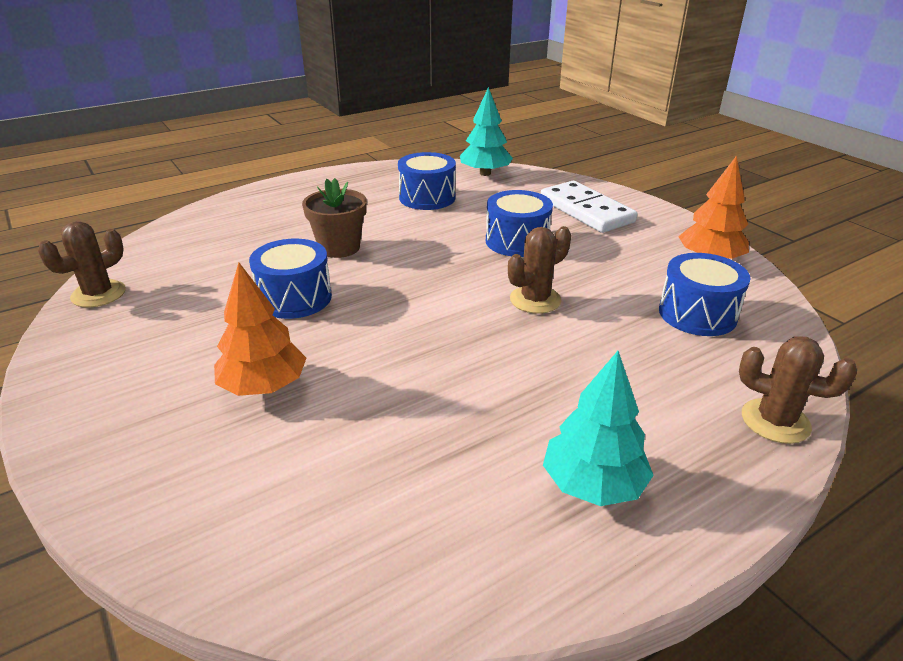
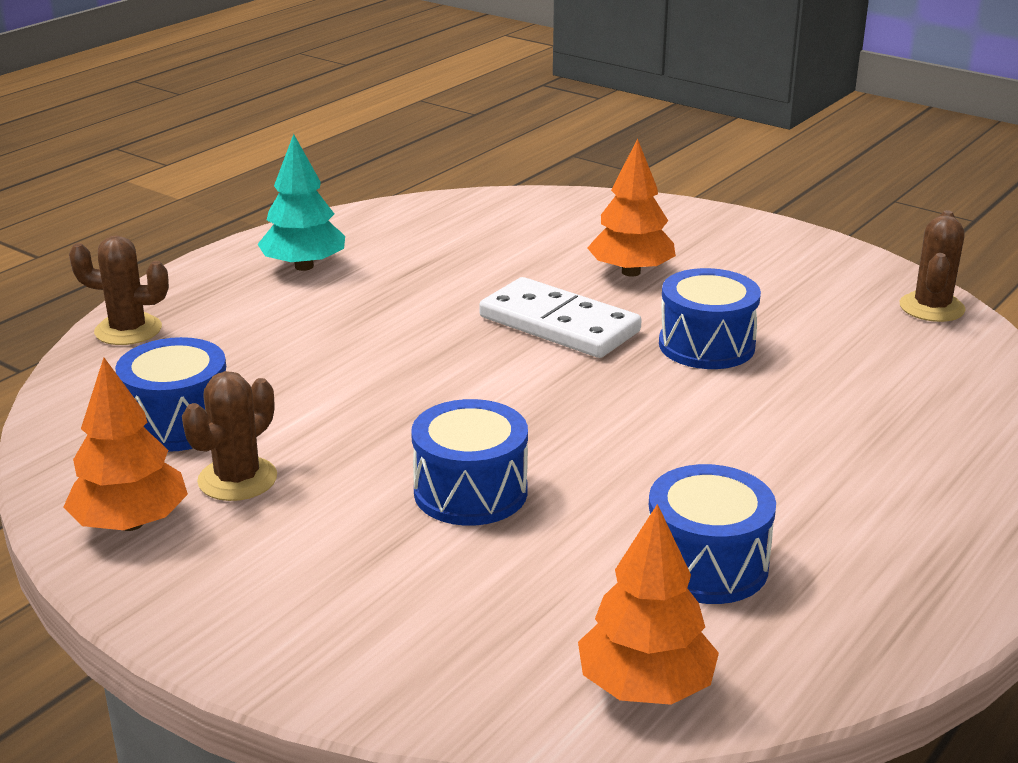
camera: 160 degrees right, 5 degrees down
(339, 247) = (738, 421): brown flower pot -> none
(485, 173) = (645, 686): turquoise tree -> orange tree
(535, 300) = (403, 400): brown cactus -> brown cactus (237, 479)
(586, 210) = (363, 601): white domino -> white domino (559, 324)

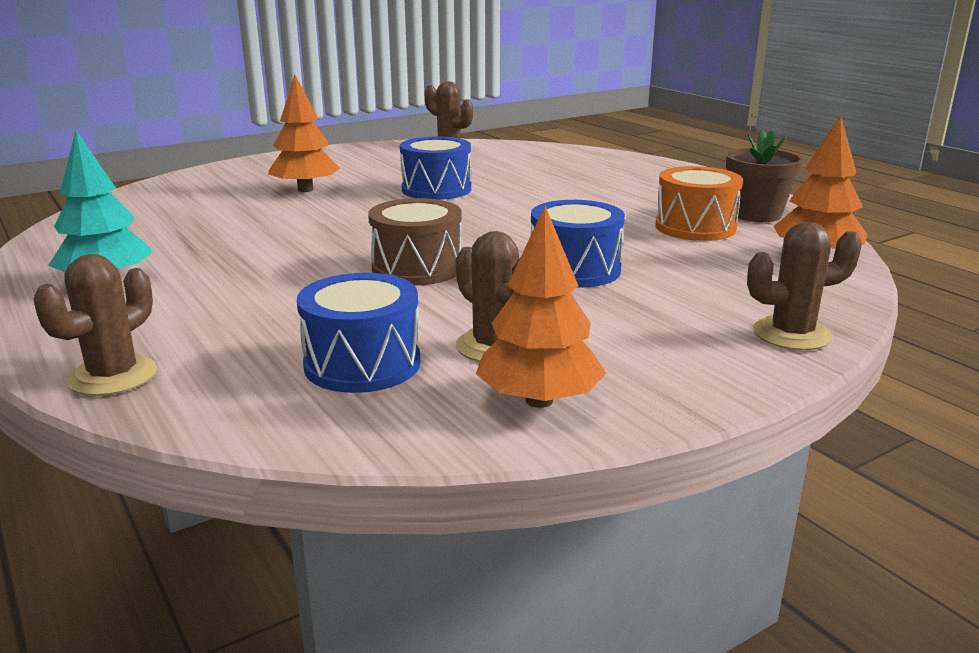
camera: 70 degrees left, 5 degrees down
(340, 670) = (791, 334): none -> brown cactus
(419, 395) = (417, 268): none -> brown drum
(559, 324) = (357, 217): white domino -> none
(706, 565) = (695, 227): blue drum -> orange drum
(821, 619) = (756, 214): none -> brown flower pot

